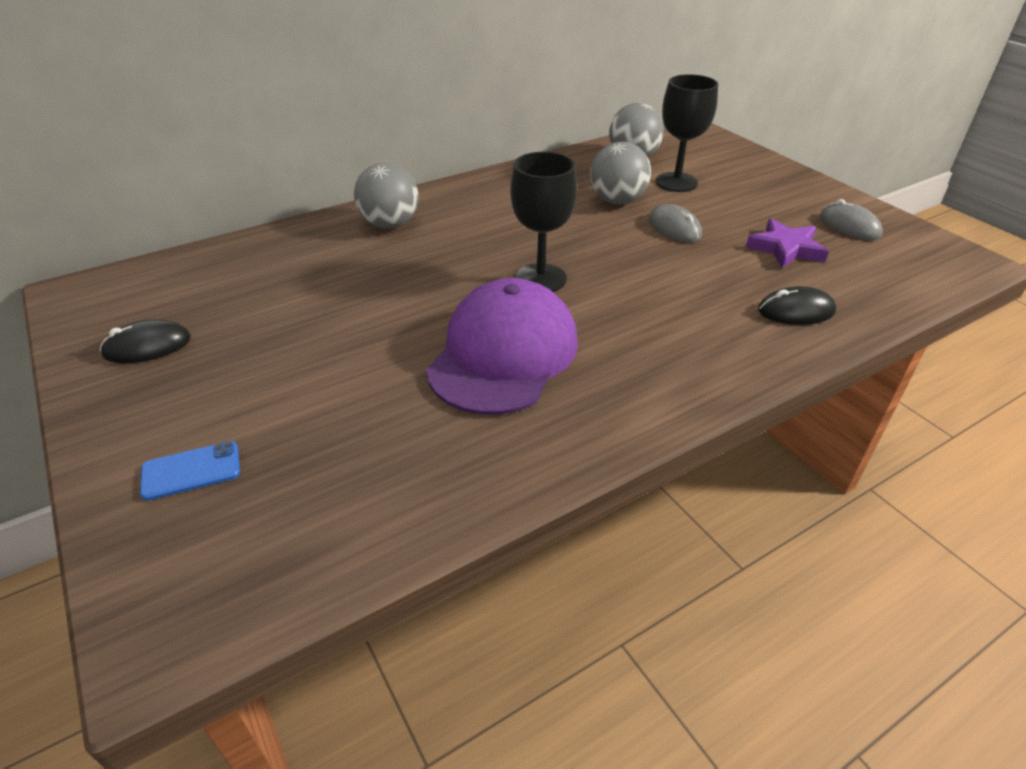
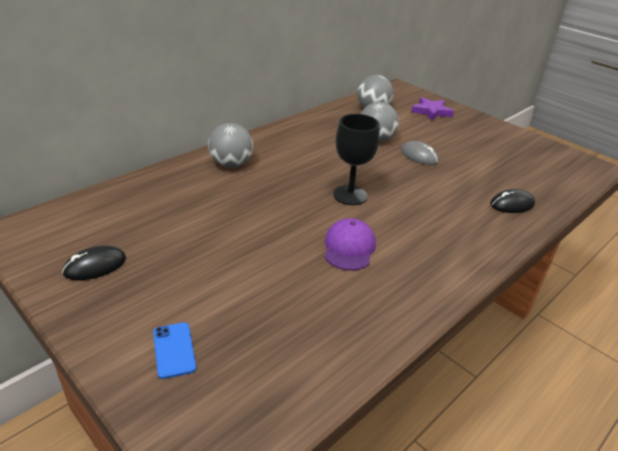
camera: 15 degrees left, 5 degrees down
(191, 471) = (174, 350): blue phone -> blue phone turned 75 degrees counterclockwise
(503, 354) = (349, 247): purple cap -> purple cap, size x0.58
(676, 182) = (407, 125): black goblet -> none
(786, 248) = (490, 165): purple star -> purple star (431, 112)
(849, 226) = (520, 148): grey mouse -> none

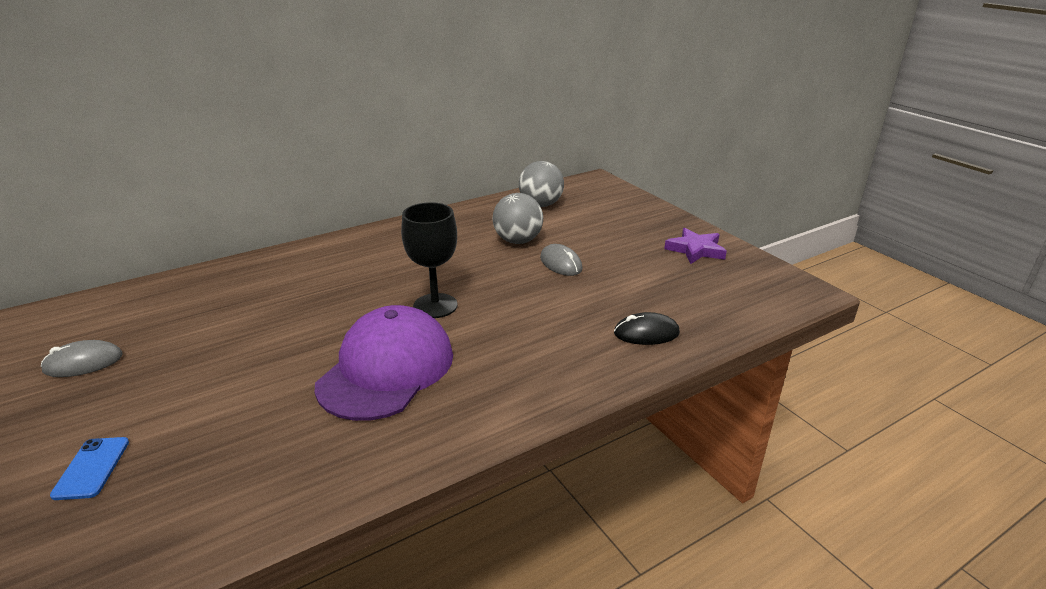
camera: 15 degrees right, 5 degrees down
(95, 266) = (83, 363): black mouse -> grey mouse
(231, 164) = (319, 260): grey ball -> none
(349, 247) = (387, 369): purple cap -> purple cap, size x1.73
(431, 112) = (617, 210): purple star -> purple star (695, 250)

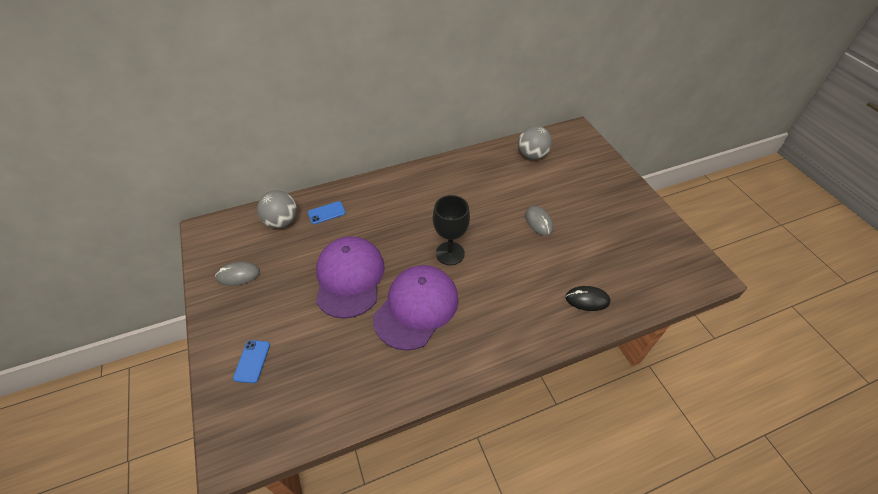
camera: 10 degrees right, 20 degrees up
(241, 282) = (326, 213): none -> blue phone
(276, 347) = (349, 277): none -> purple cap
(518, 241) = (511, 194): grey ball -> grey ball (282, 222)
(695, 250) = (638, 220): purple star -> none

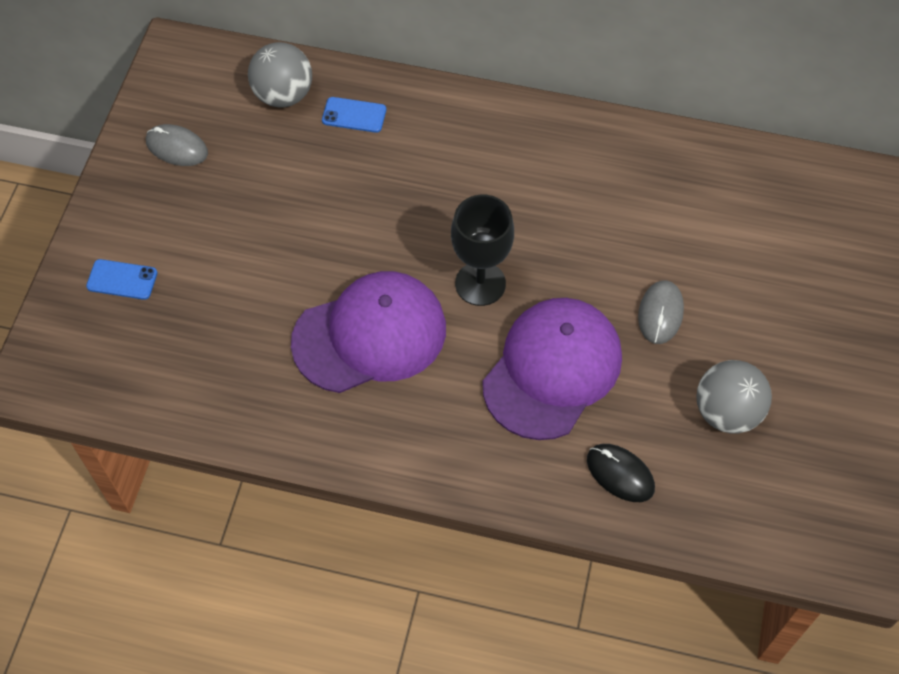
camera: 35 degrees right, 10 degrees up
(252, 361) = (122, 279): blue phone -> blue phone turned 60 degrees clockwise
(349, 277) = (314, 237): purple cap -> purple cap (552, 370)
(532, 155) = (761, 191): grey ball -> grey ball (727, 412)

